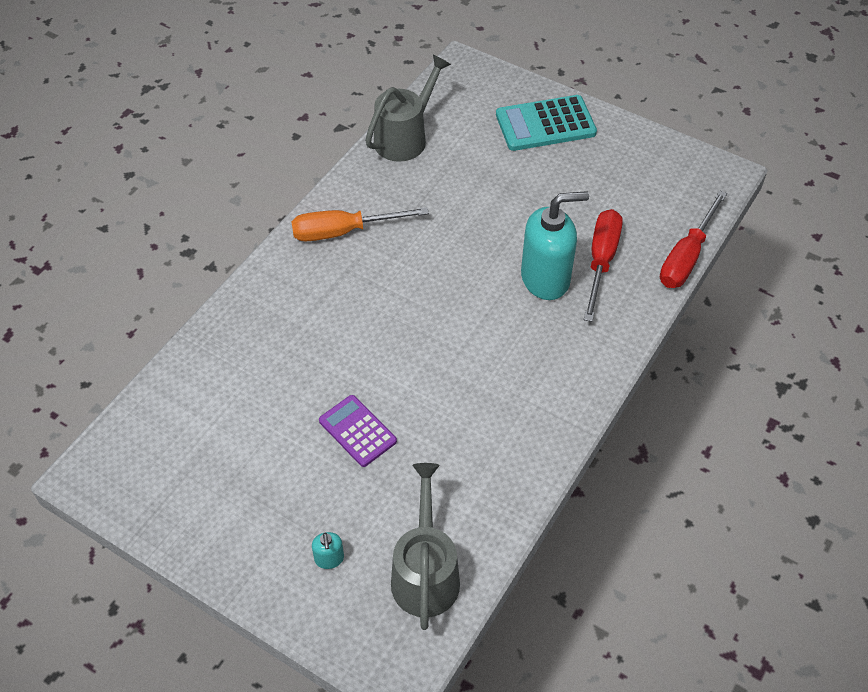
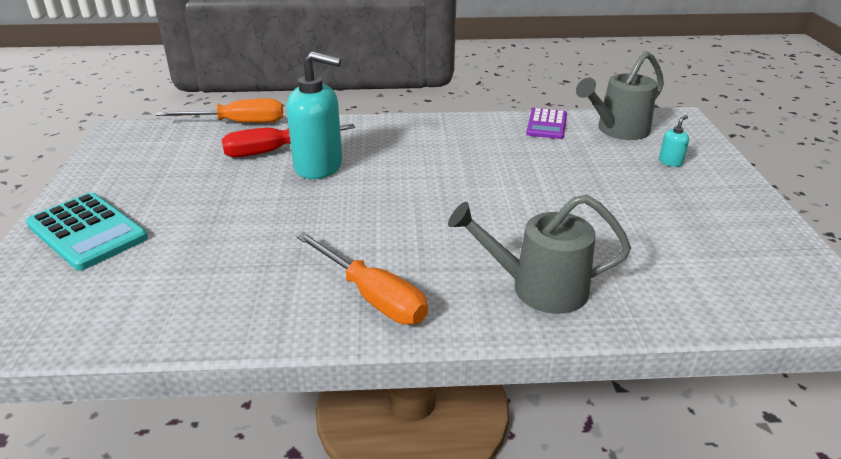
camera: 125 degrees left, 20 degrees down
(357, 431) = (571, 190): purple calculator -> purple calculator (546, 124)
(405, 137) = (167, 322): grey watering can -> grey watering can (538, 288)
(545, 279) = (319, 166): turquoise soap dispenser -> turquoise soap dispenser turned 150 degrees clockwise
(686, 257) = (238, 123): red screwdriver -> orange screwdriver

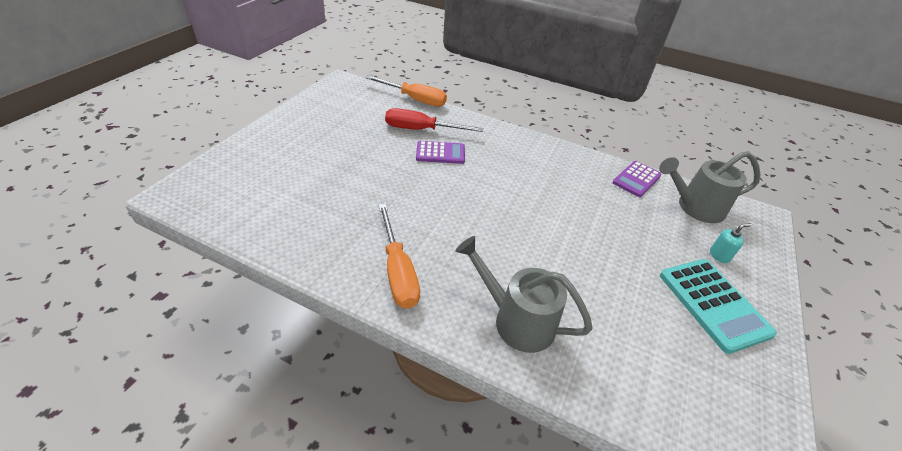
camera: 25 degrees right, 10 degrees up
(87, 232) = (274, 148): turquoise calculator -> turquoise calculator (713, 304)
(319, 166) = (440, 153): turquoise soap dispenser -> purple calculator

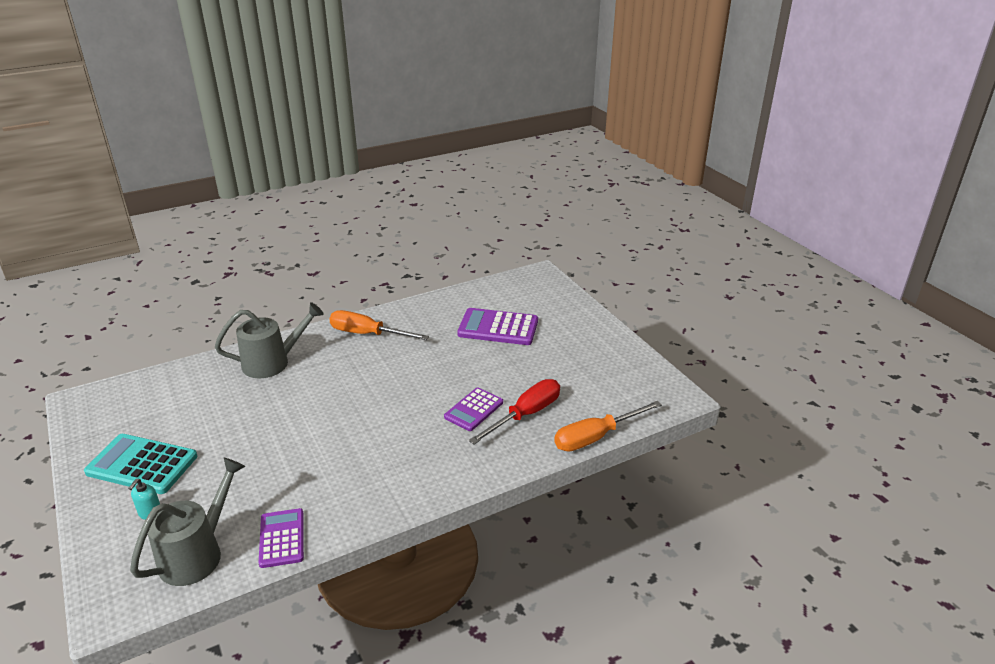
camera: 130 degrees right, 10 degrees down
(313, 183) = (498, 328): none -> purple calculator

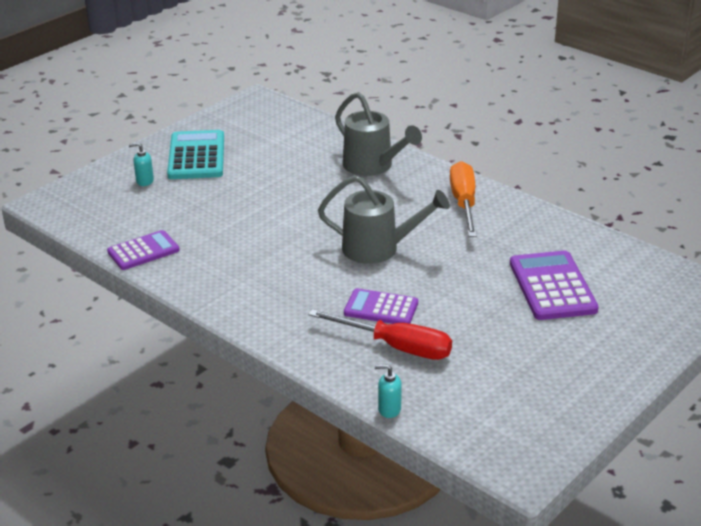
camera: 70 degrees right, 0 degrees up
(197, 553) = (111, 218): grey watering can -> grey watering can (379, 248)
(596, 437) = (389, 409): orange screwdriver -> turquoise soap dispenser

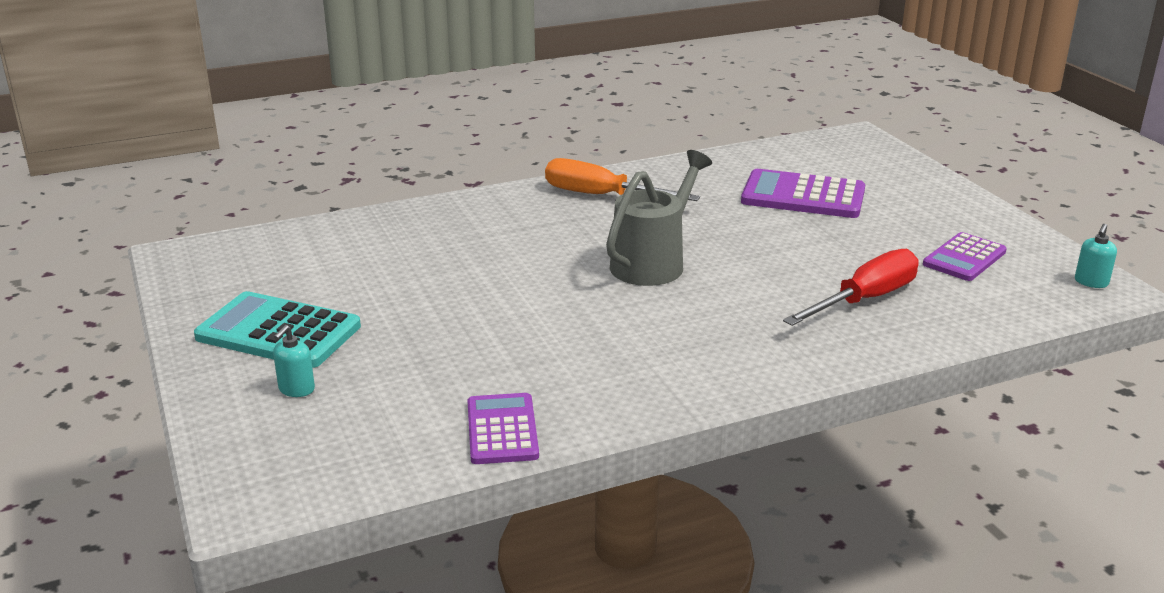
camera: 65 degrees left, 5 degrees down
(373, 166) = (462, 223): grey watering can -> none
(381, 308) = (781, 290): purple calculator -> purple calculator (964, 258)
(389, 409) = (983, 331): turquoise soap dispenser -> turquoise soap dispenser (1091, 282)

